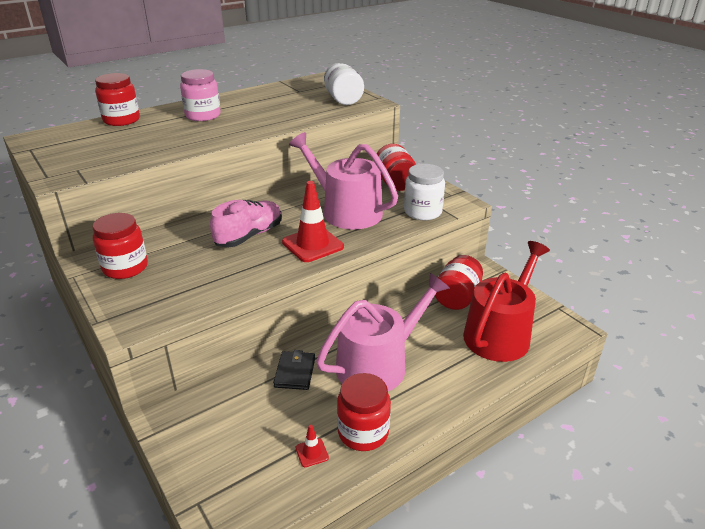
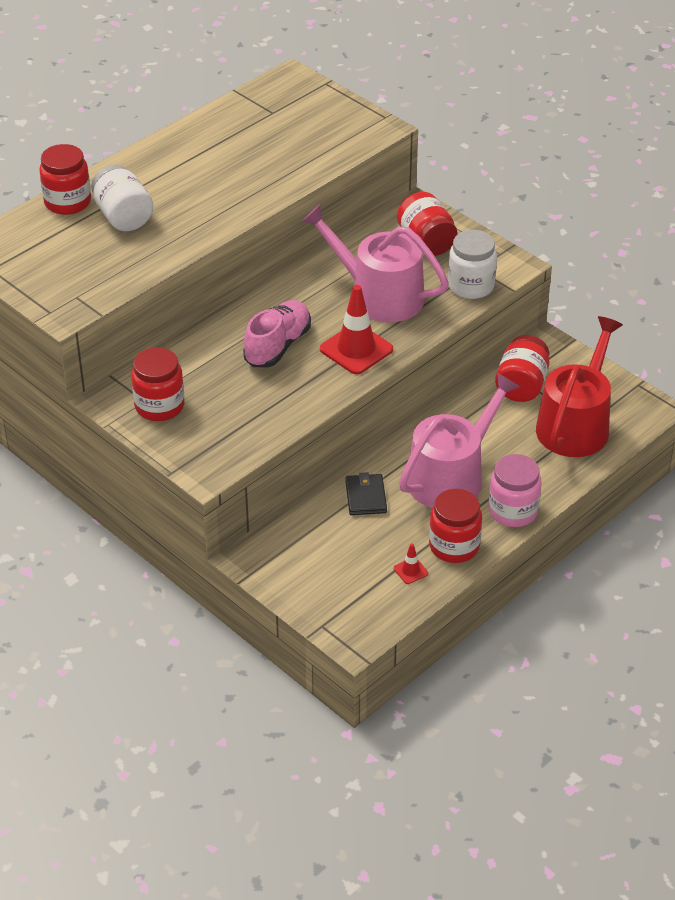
camera: 10 degrees left, 10 degrees up
(203, 115) = (169, 181): pink jar -> pink jar (513, 511)
(343, 99) = (339, 126): white jar -> white jar (123, 217)

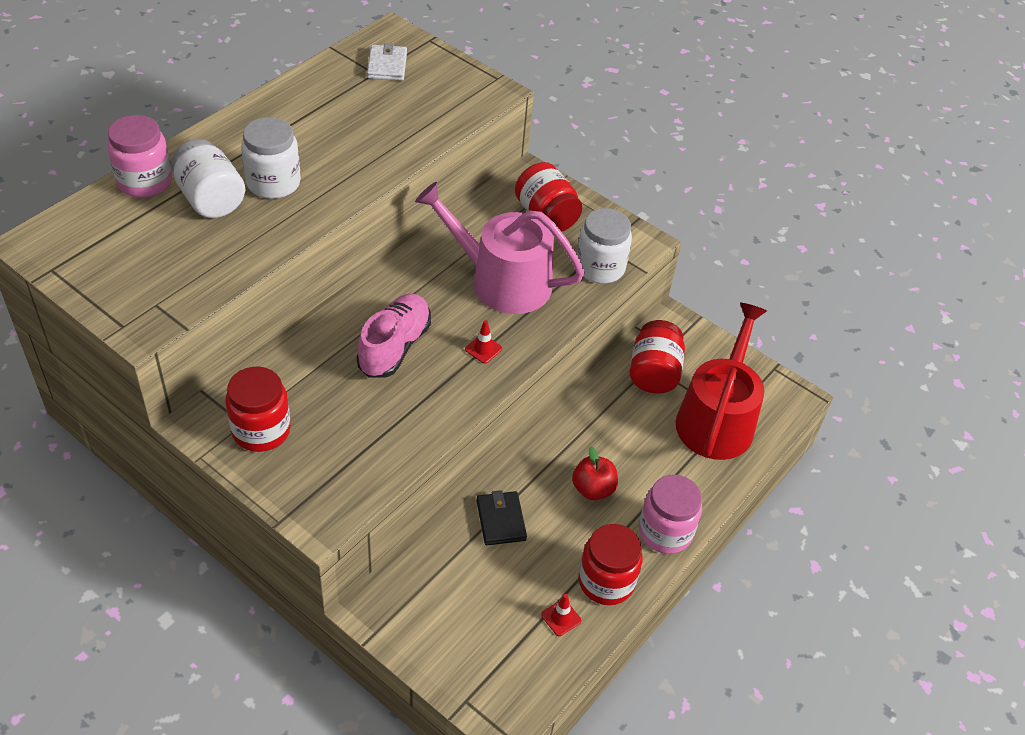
camera: 10 degrees left, 5 degrees up
(67, 202) = (145, 181): red jar -> pink jar
(177, 204) = (273, 183): none -> white jar
(284, 106) = (387, 65): none -> white wallet
(356, 349) = (483, 349): red traffic cone -> red traffic cone, size x0.45
(451, 476) = (593, 489): pink watering can -> red apple

